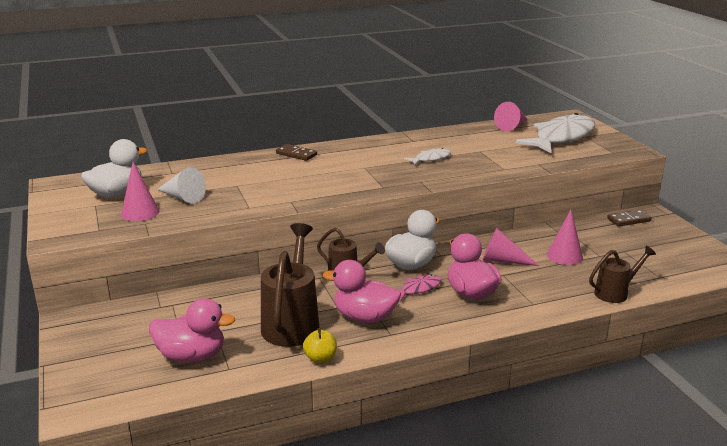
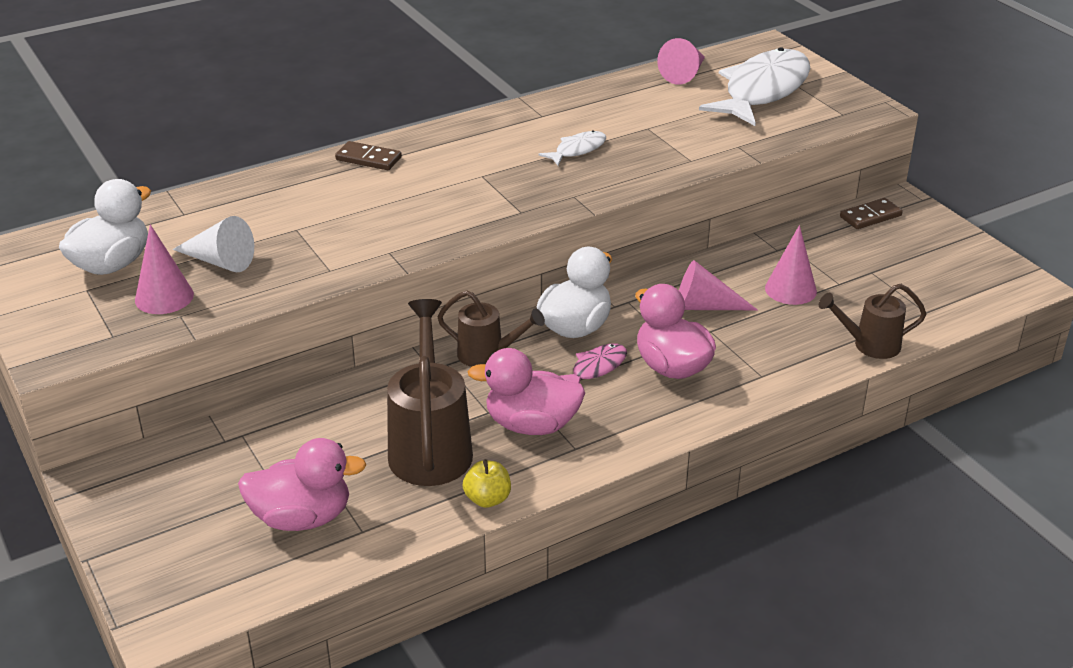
camera: 10 degrees left, 10 degrees up
(615, 293) = (870, 345): brown watering can -> brown watering can turned 150 degrees counterclockwise

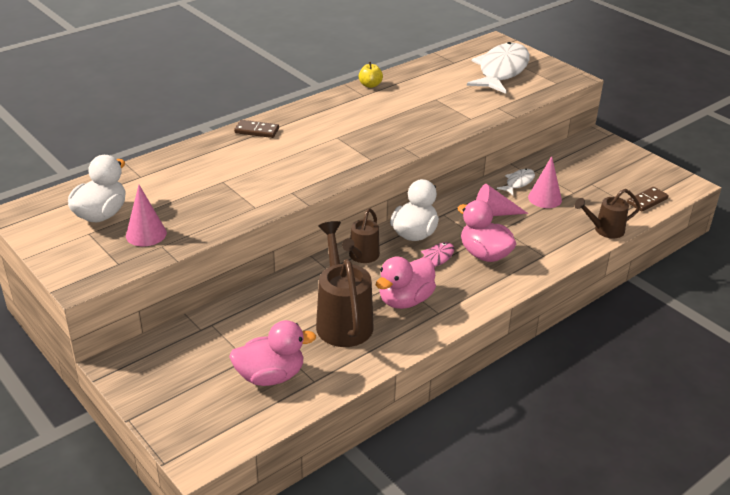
camera: 10 degrees left, 0 degrees up
(220, 261) = (177, 207): white cone -> none
(487, 355) = (362, 256): brown watering can -> brown watering can turned 105 degrees clockwise
(487, 499) = (391, 351): yellow apple -> yellow apple (370, 85)
(531, 425) = (405, 300): pink duck -> pink duck turned 45 degrees counterclockwise
(577, 150) = (395, 116): white fish -> white fish (518, 182)
(684, 74) = (448, 62): pink cone -> none
(870, 216) = (580, 148): brown domino -> brown domino (647, 201)

